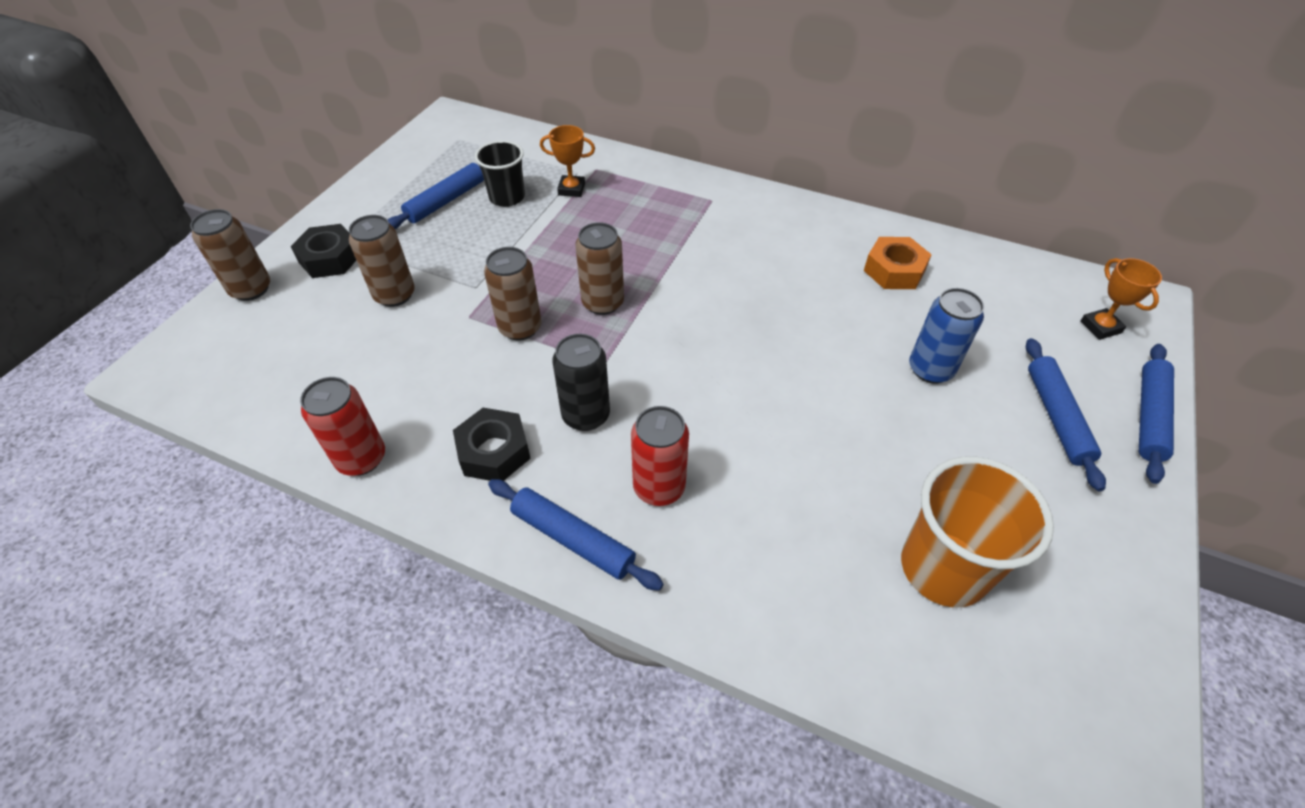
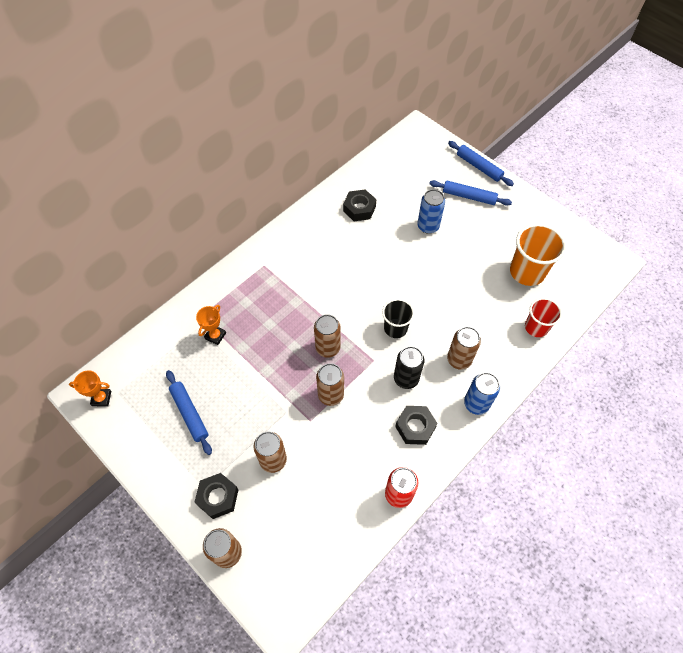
camera: 70 degrees left, 10 degrees up
(507, 197) = (205, 375): black cup -> black cup (395, 328)
(572, 539) = (476, 403): blue rolling pin -> blue can
(659, 487) = (459, 359): red can -> brown can
(806, 618) = (536, 327): none -> red cup
(894, 270) = (359, 209): orange nut -> black nut
(1100, 327) = (426, 153): orange trophy -> orange trophy (101, 398)

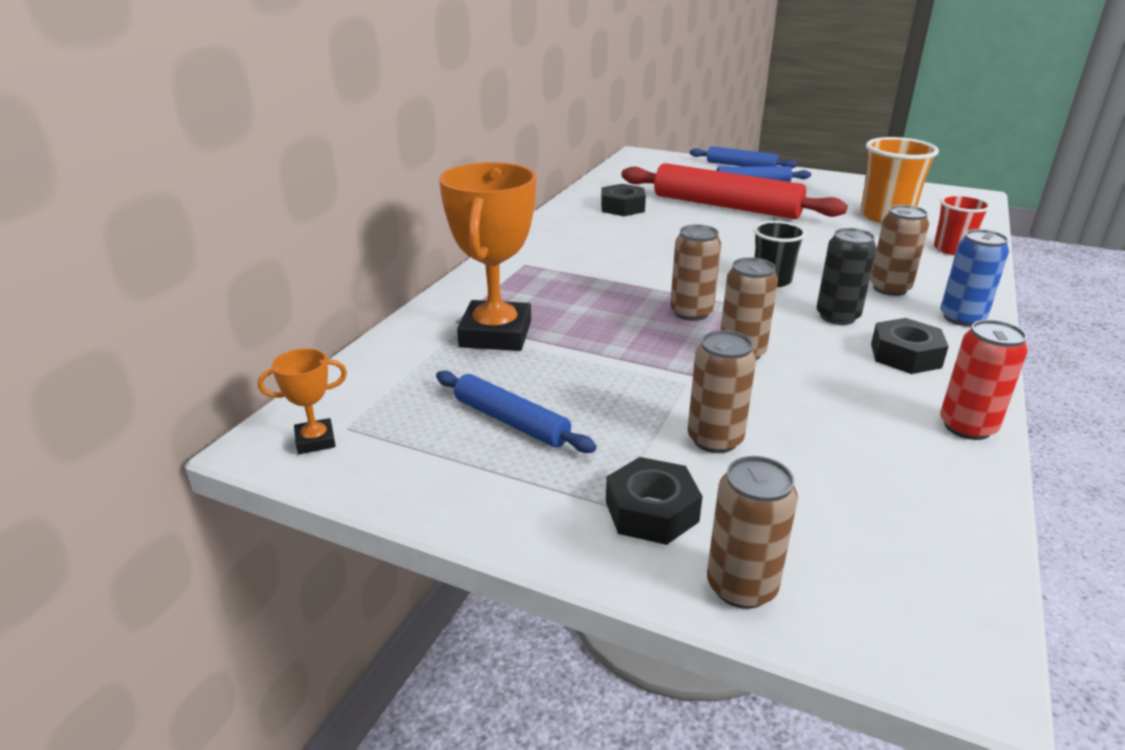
camera: 20 degrees left, 30 degrees down
(215, 336) = (496, 334): orange trophy -> orange trophy, size x2.15
(428, 226) = (725, 206): blue can -> red rolling pin

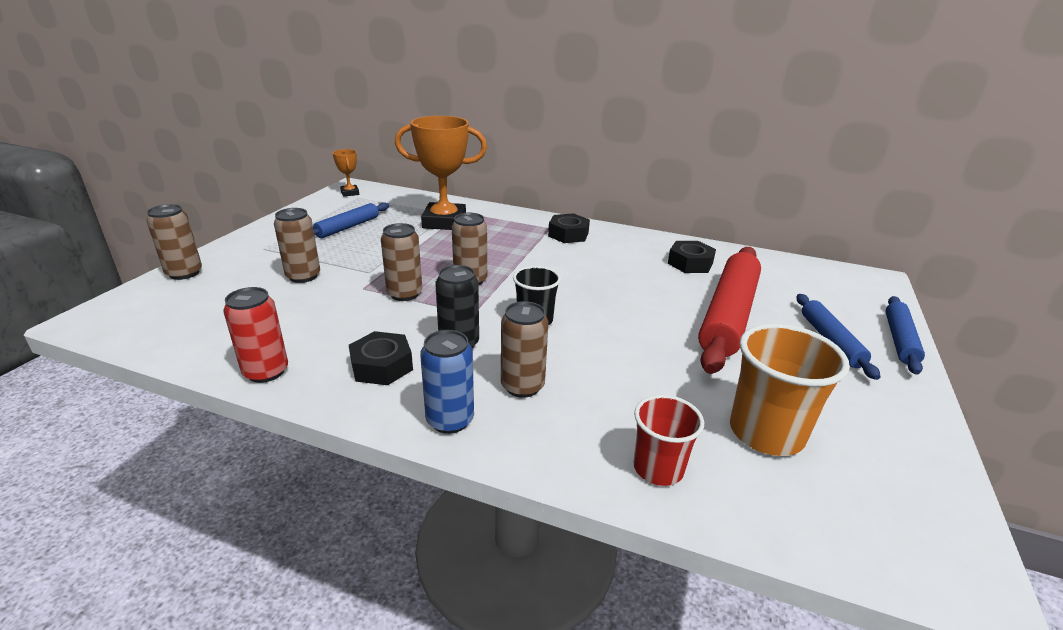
camera: 85 degrees right, 0 degrees up
(651, 511) = (252, 256): black nut -> black nut (568, 234)

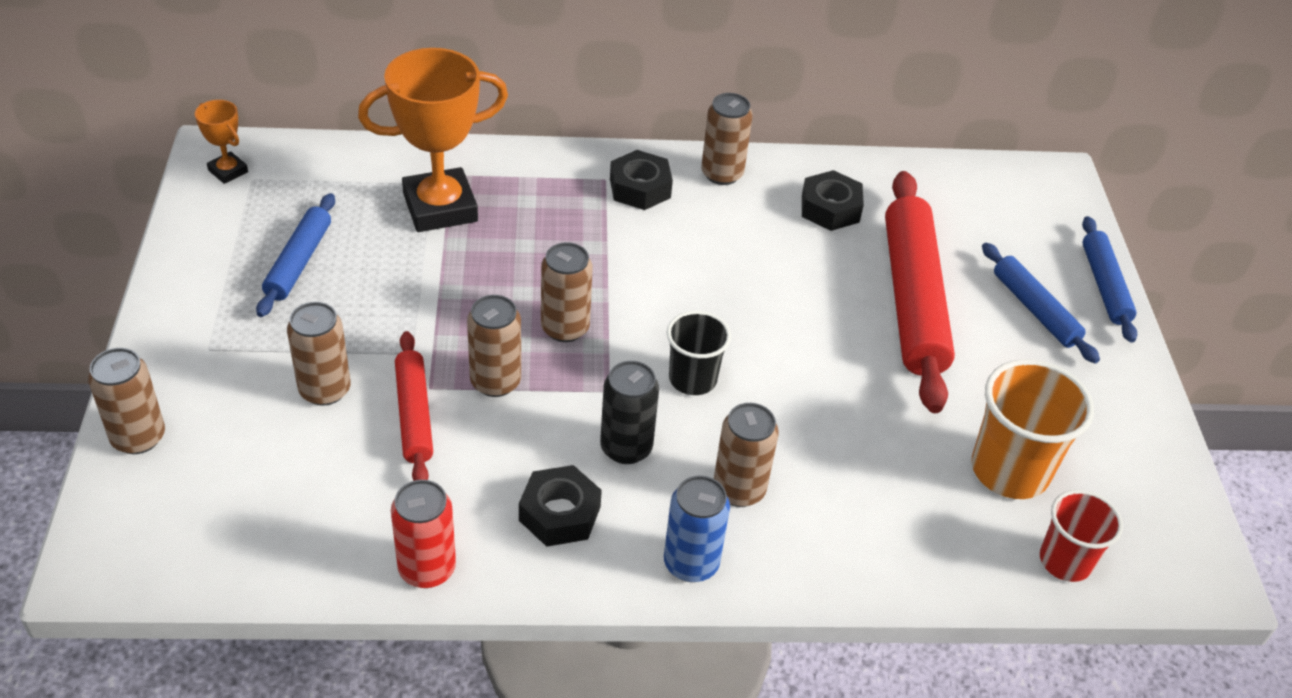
camera: 25 degrees left, 15 degrees up
(341, 297) = (414, 415): none -> red rolling pin
(625, 237) = (722, 174): none -> brown can
(658, 468) = (927, 551): red cup -> red cup (1065, 561)

